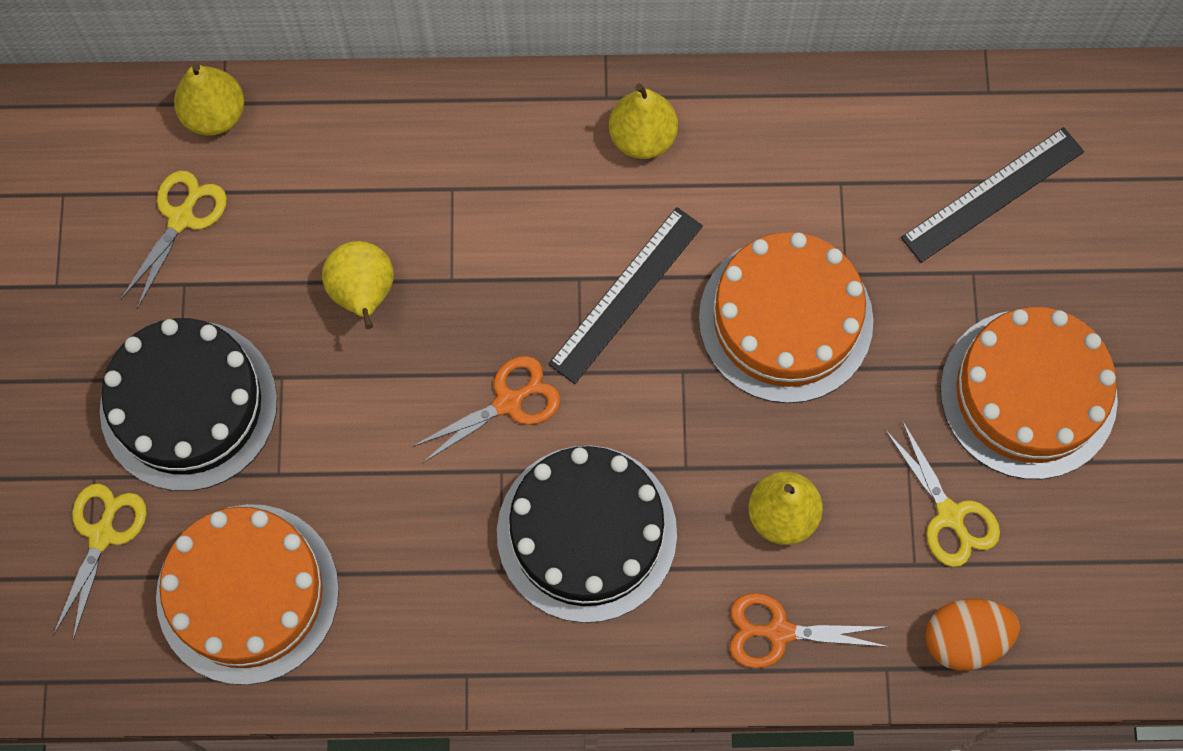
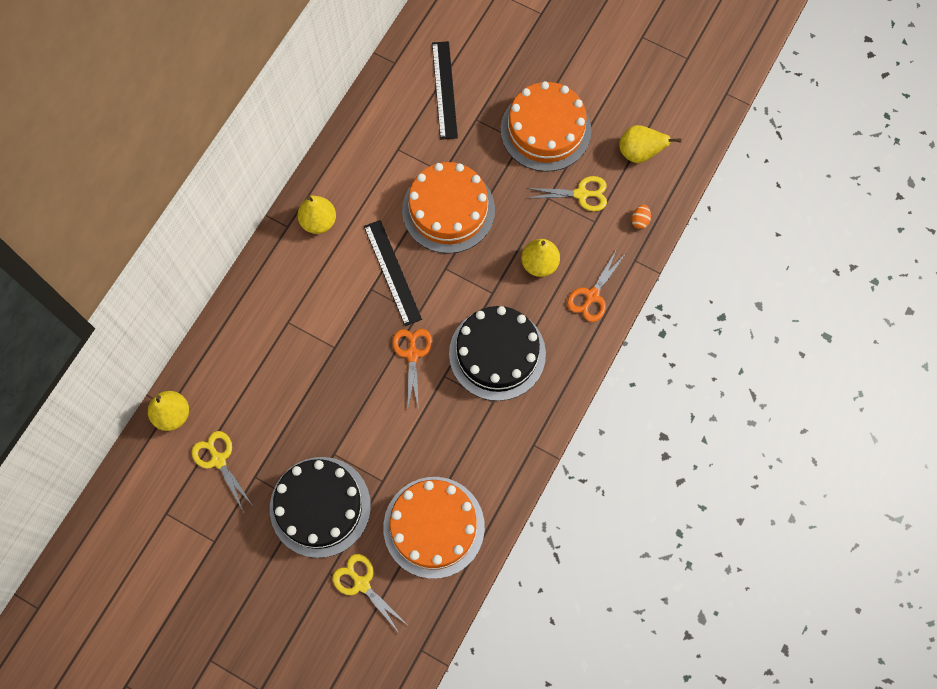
camera: 60 degrees left, 0 degrees up
(363, 294) = (315, 392): yellow pear -> yellow pear (639, 153)
(964, 639) = (640, 220): orange egg -> orange egg, size x0.53

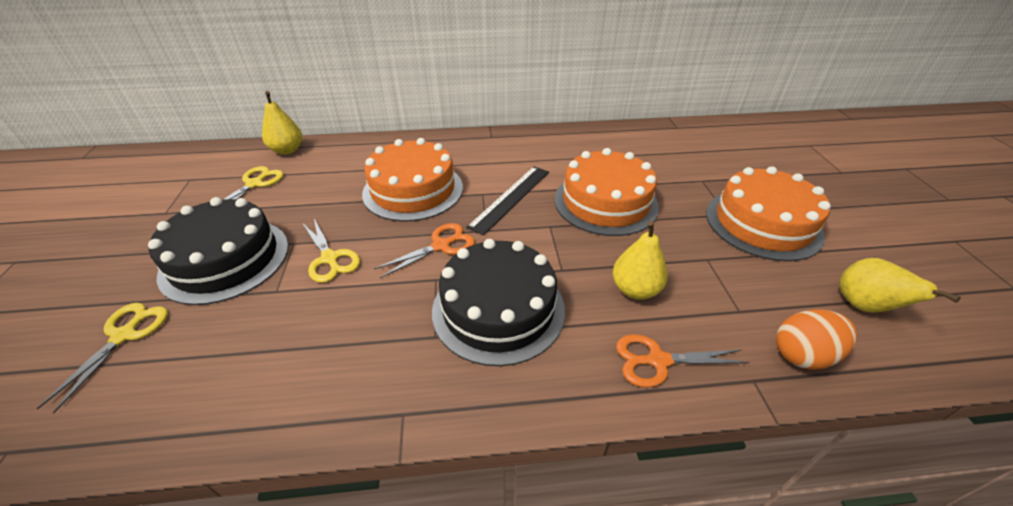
camera: 55 degrees right, 30 degrees down
(318, 221) = (511, 147): yellow pear -> none
(434, 527) = (227, 366): orange cake -> orange cake (413, 190)
(444, 90) = (697, 155): black ruler -> none
(581, 194) = (749, 282): yellow scissors -> yellow scissors (330, 258)
(640, 220) = (803, 355): orange egg -> orange egg, size x1.87

